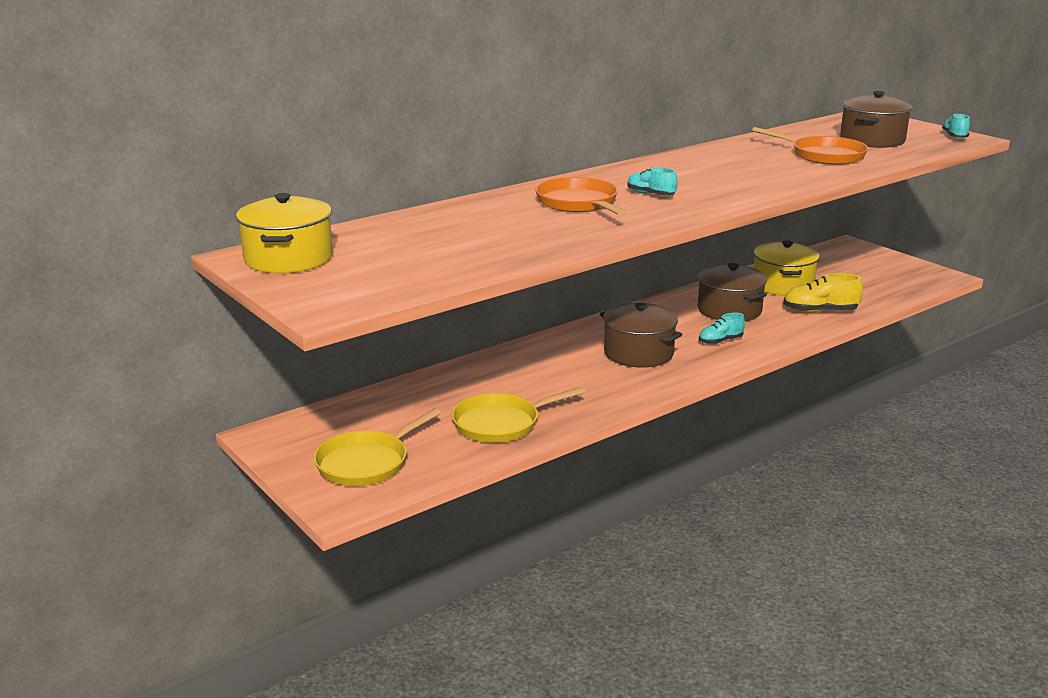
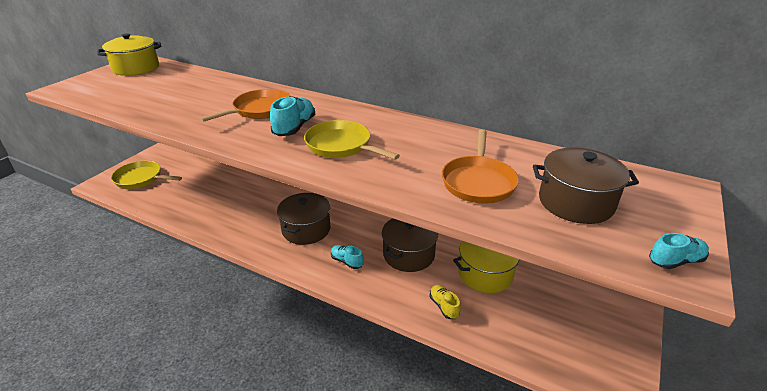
camera: 65 degrees right, 10 degrees up
(501, 424) = (190, 204): yellow pan -> yellow pan (341, 146)
(650, 194) = (294, 127): turquoise shoe -> turquoise shoe, size x1.56
(820, 311) = (444, 306): yellow shoe -> yellow shoe, size x0.64

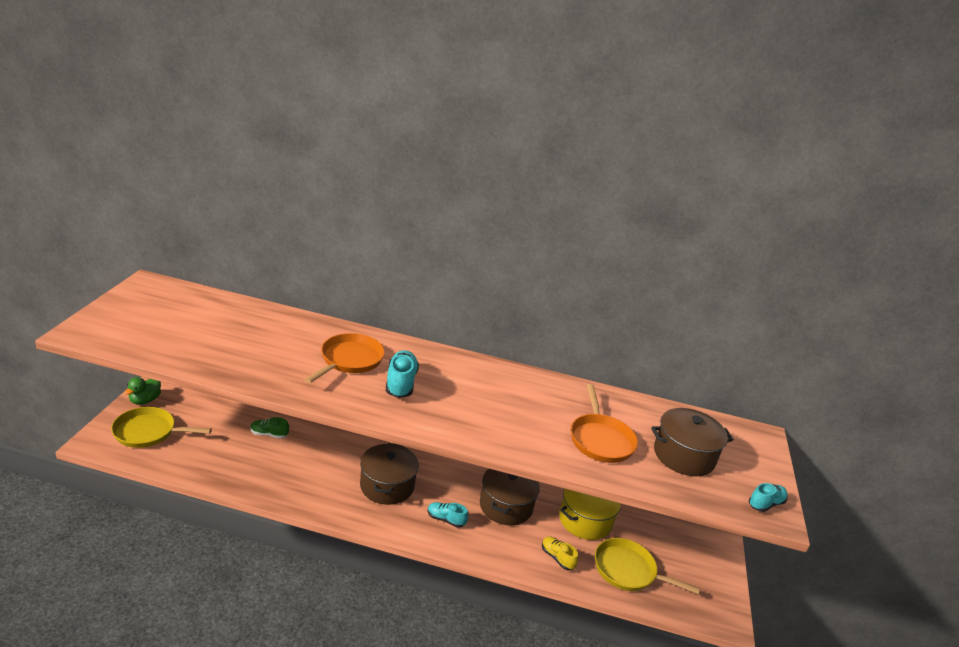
camera: 20 degrees left, 5 degrees down
(136, 68) = (154, 297): yellow pot -> none
(151, 157) = (145, 400): none -> green duck
(229, 184) = (269, 434): none -> green shoe
(341, 146) = (460, 405): yellow pan -> yellow pan (628, 571)

